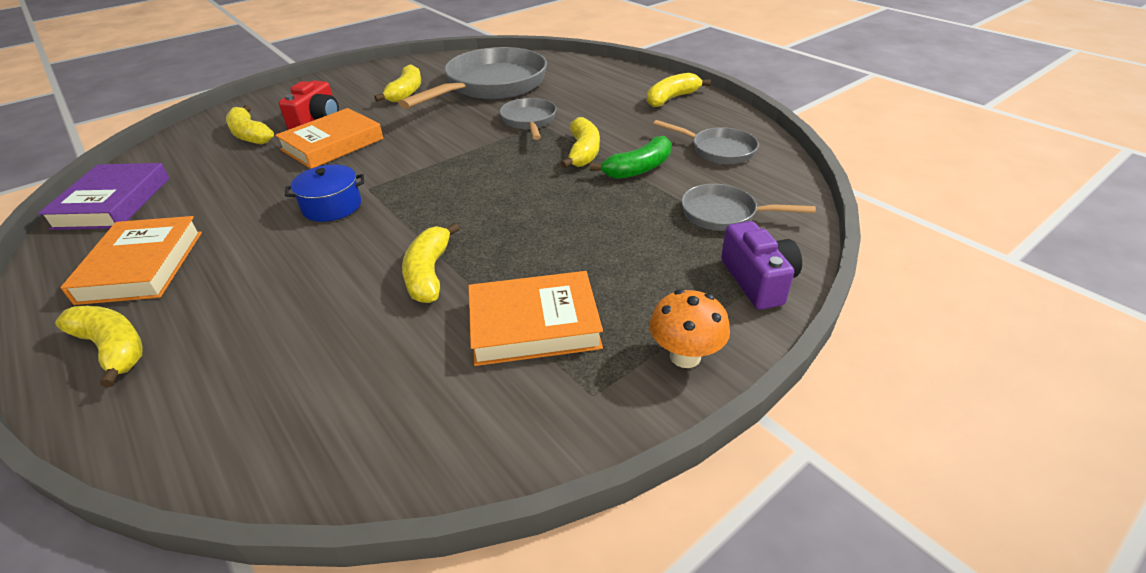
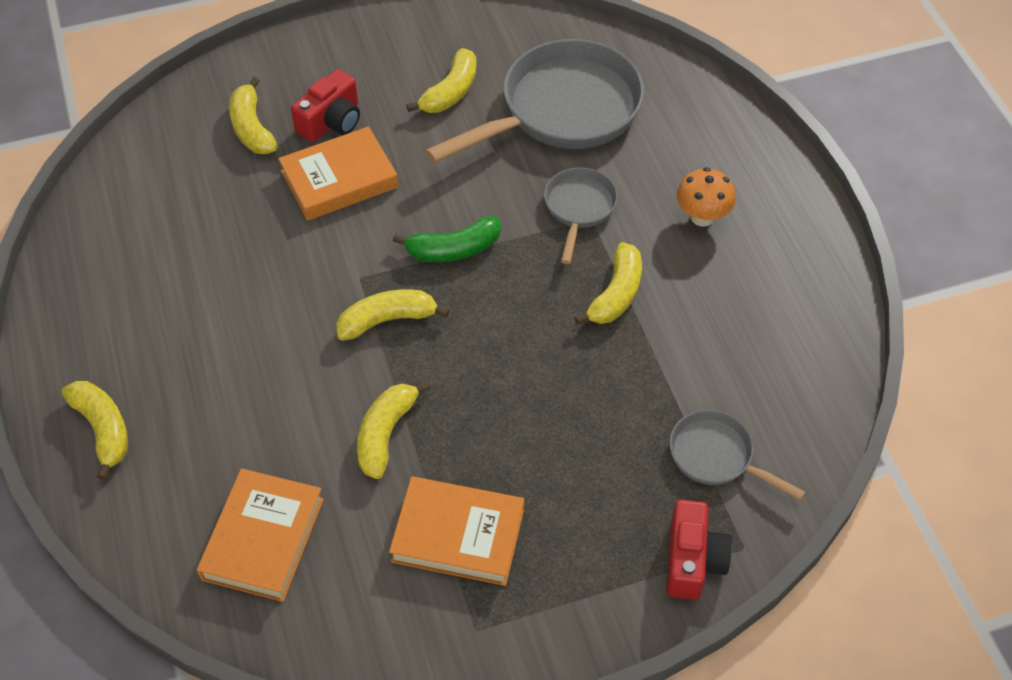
camera: 20 degrees right, 15 degrees up
(113, 203) = (104, 212): purple book -> none
(142, 266) = (129, 327): orange book -> orange book (263, 539)
(332, 206) = (317, 296): blue pot -> none
(638, 169) = (664, 347): green banana -> green banana (453, 249)
(671, 98) = (780, 219): yellow banana -> yellow banana (387, 320)
(685, 356) = (573, 621): orange mushroom -> orange mushroom (702, 217)
(718, 150) = (776, 346): grey pan -> none
(758, 280) = (692, 560): purple camera -> red camera

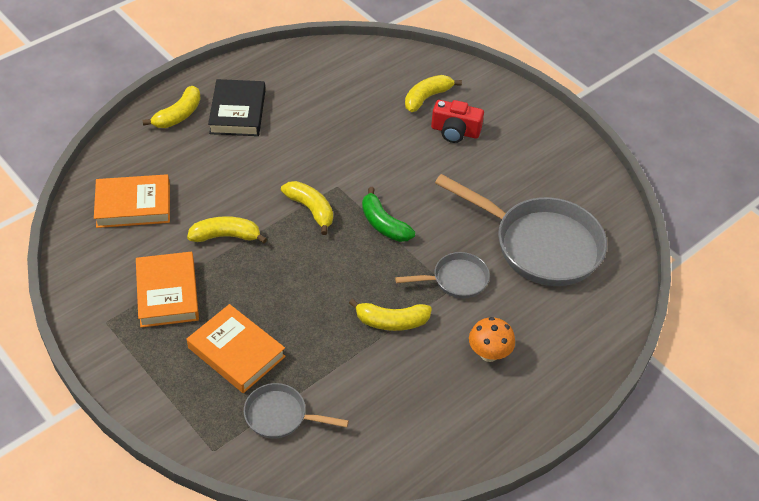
camera: 65 degrees right, 5 degrees down
(144, 351) = (237, 112): none -> black book
(339, 179) = (409, 151): orange book -> orange book (236, 352)
(450, 92) = (518, 181): yellow banana -> none
(692, 560) = (192, 422): red camera -> none
(716, 457) = (280, 416): grey pan -> grey pan turned 90 degrees counterclockwise

